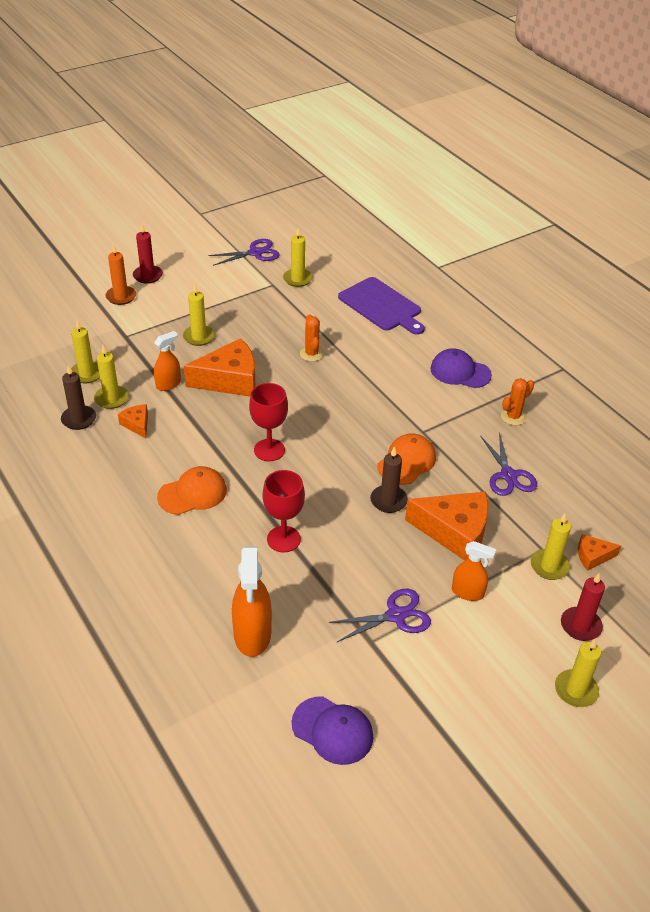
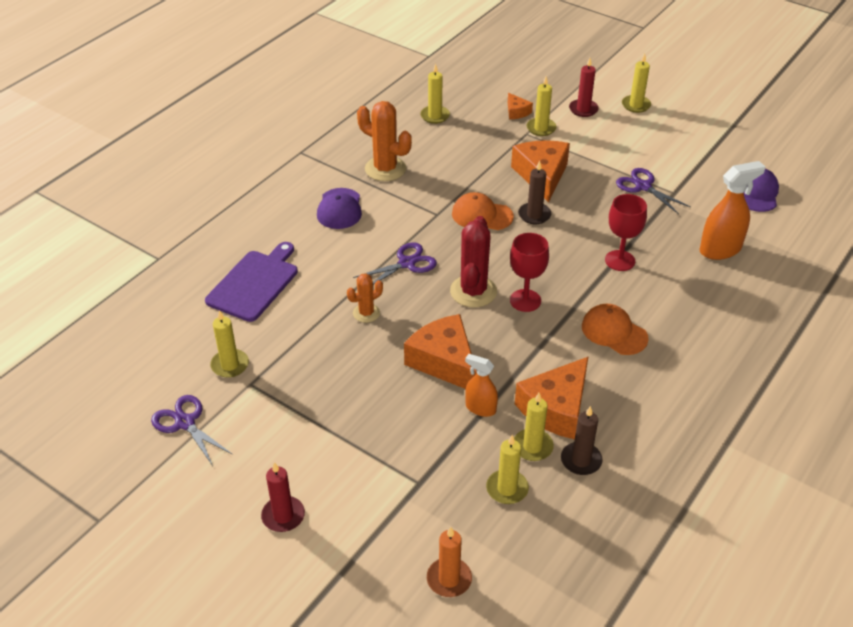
camera: 110 degrees left, 0 degrees up
(121, 297) = (343, 524): orange candle -> orange candle (449, 579)
(137, 424) = (556, 408): orange cheese -> orange cheese, size x2.05
(199, 337) = (385, 414): yellow candle -> yellow candle (435, 116)
(300, 421) = (473, 291): none -> red cactus
(468, 592) = (595, 159): orange spray bottle -> none
(508, 476) = (460, 160): purple scissors -> purple scissors (407, 263)
(513, 417) = (385, 169): orange cactus -> orange cactus, size x1.75

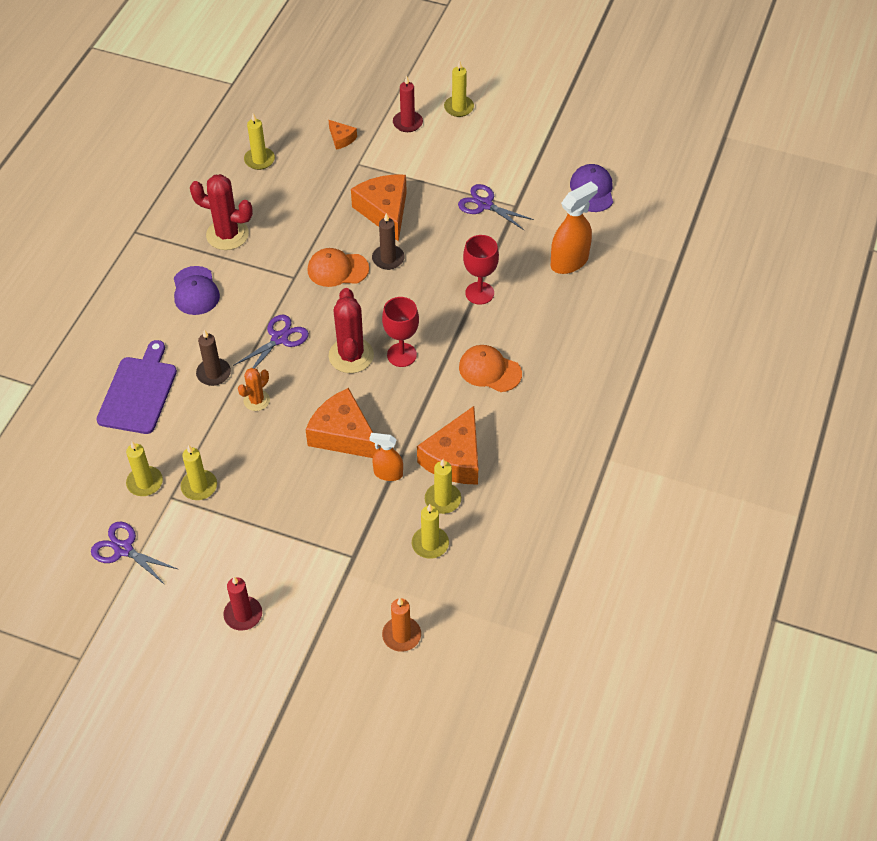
camera: 15 degrees left, 10 degrees up
(385, 169) = (227, 234): orange cactus -> red cactus
(541, 128) = (370, 154): yellow candle -> yellow candle (199, 486)
(581, 460) = (487, 503): brown candle -> brown candle (213, 373)

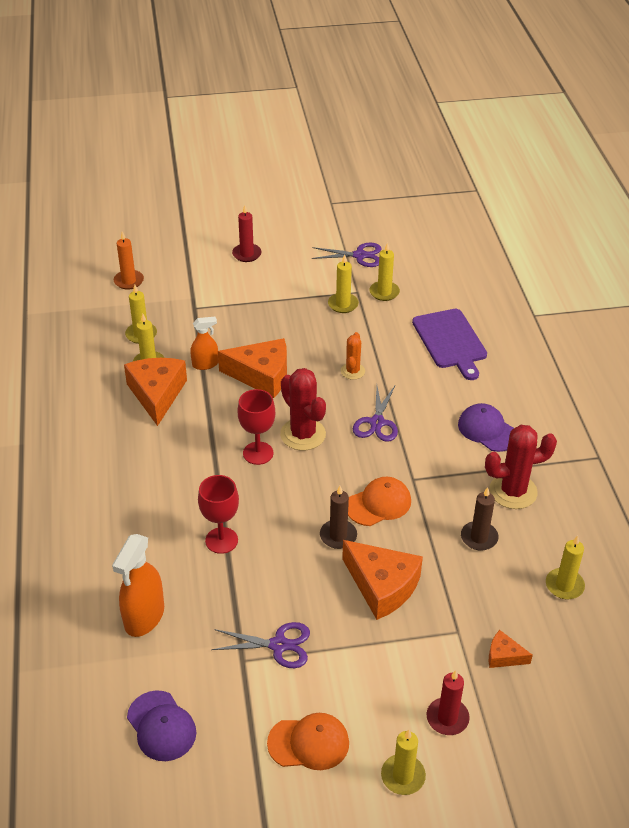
camera: 150 degrees right, 10 degrees down
(213, 373) = (406, 376): brown candle -> brown candle (479, 537)
(489, 370) = (167, 472): orange cap -> orange cap (309, 743)

